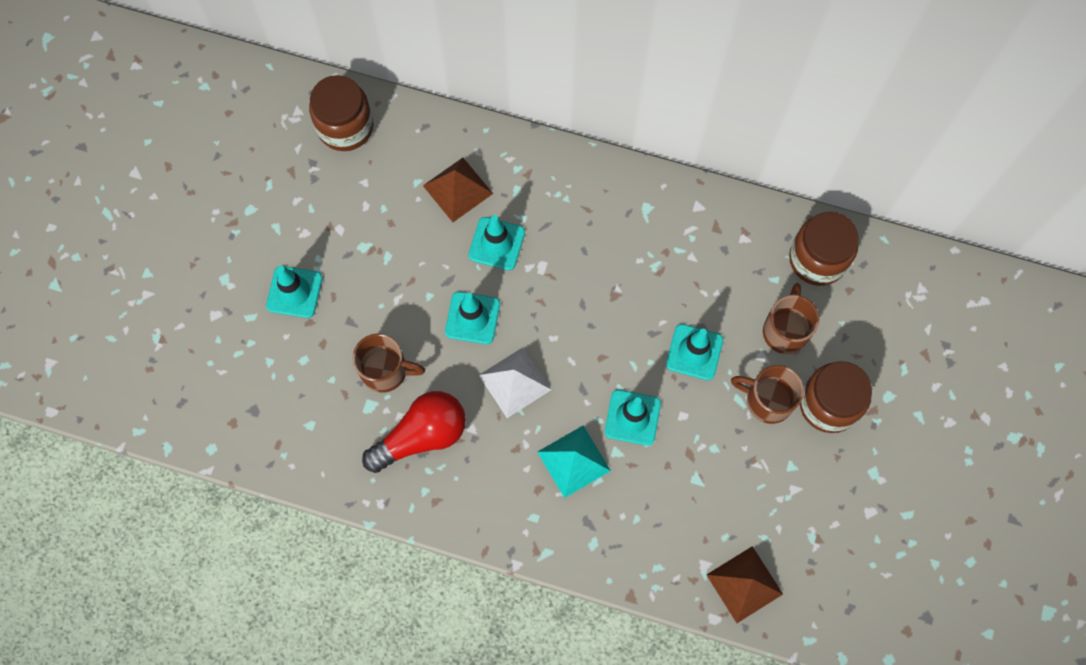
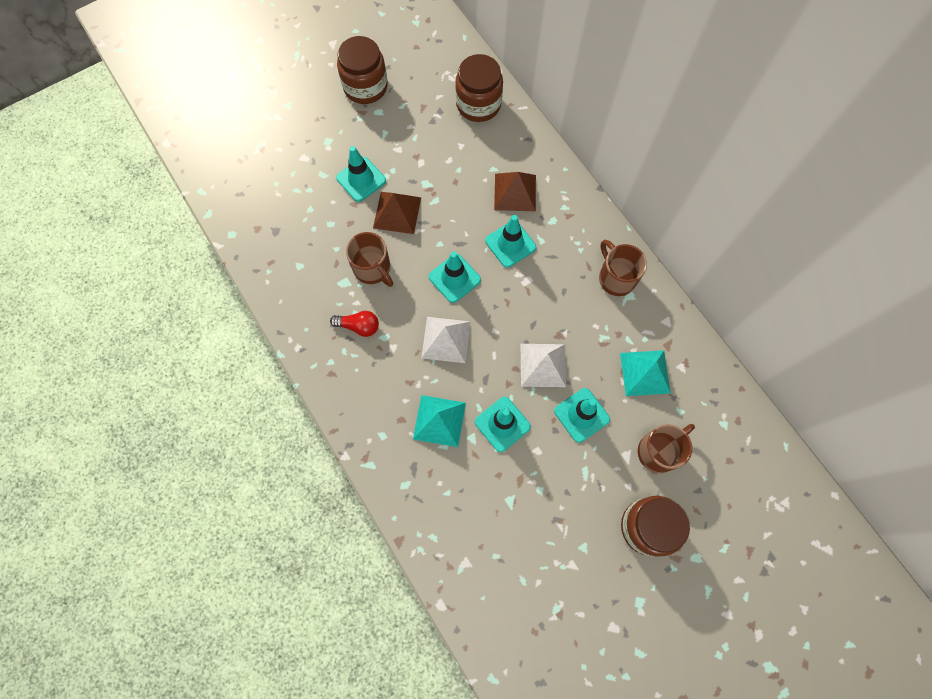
camera: 40 degrees right, 0 degrees up
(422, 436) = (359, 326): red light bulb -> red light bulb, size x0.54
(622, 334) = (543, 365): none -> white pyramid
(717, 269) = (645, 372): none -> turquoise pyramid
(744, 584) = (481, 600): brown pyramid -> brown pyramid (397, 212)
(767, 400) = (605, 488): brown mug -> brown mug (616, 277)
(817, 259) = (723, 421): brown jar -> brown jar (365, 87)

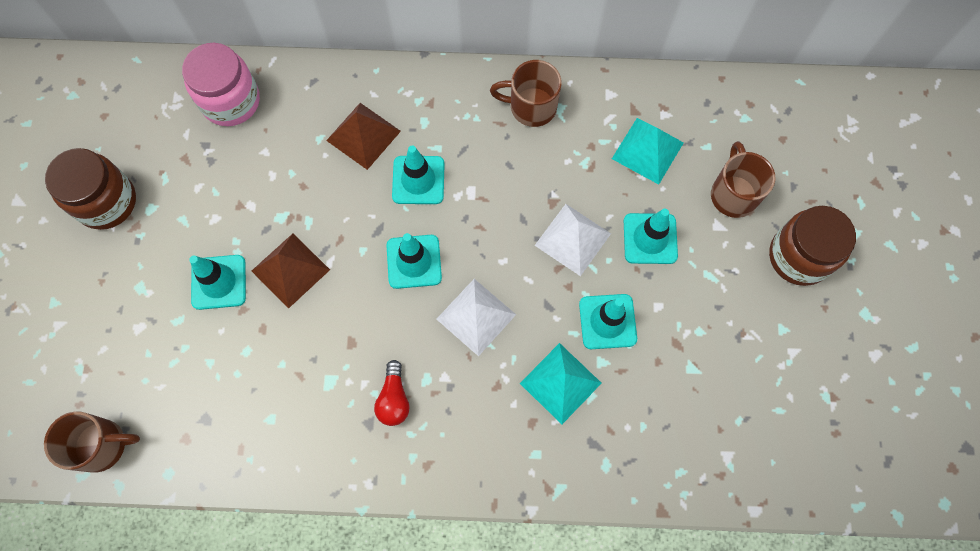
camera: 55 degrees left, 0 degrees up
(359, 326) = (394, 399): red light bulb -> red light bulb turned 135 degrees clockwise
(373, 269) = (337, 340): brown mug -> brown mug (102, 445)
(478, 104) = (231, 101): brown jar -> pink jar

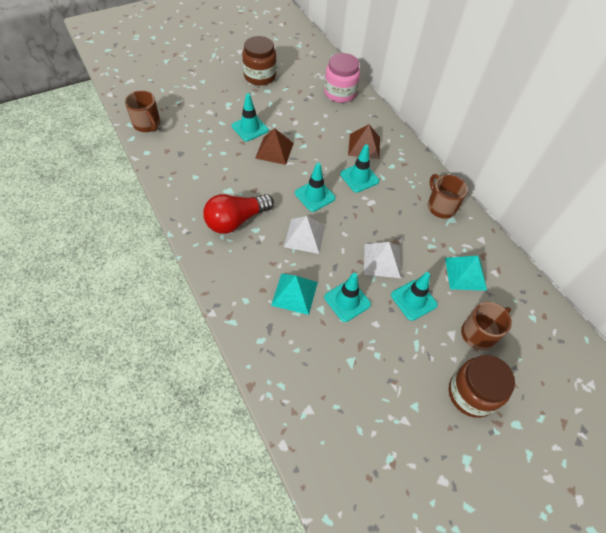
camera: 55 degrees right, 15 degrees down
(394, 399) = (236, 220): red light bulb -> red light bulb, size x1.84

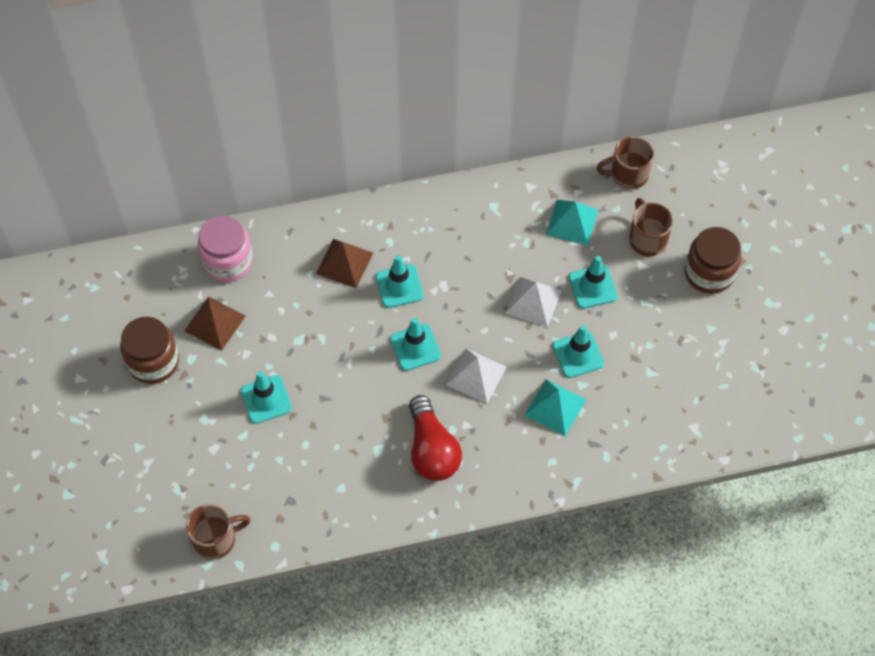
camera: 70 degrees left, 5 degrees up
(274, 150) = (320, 377): brown pyramid -> brown pyramid (215, 323)
(440, 206) = (471, 210): brown mug -> brown mug (627, 175)

